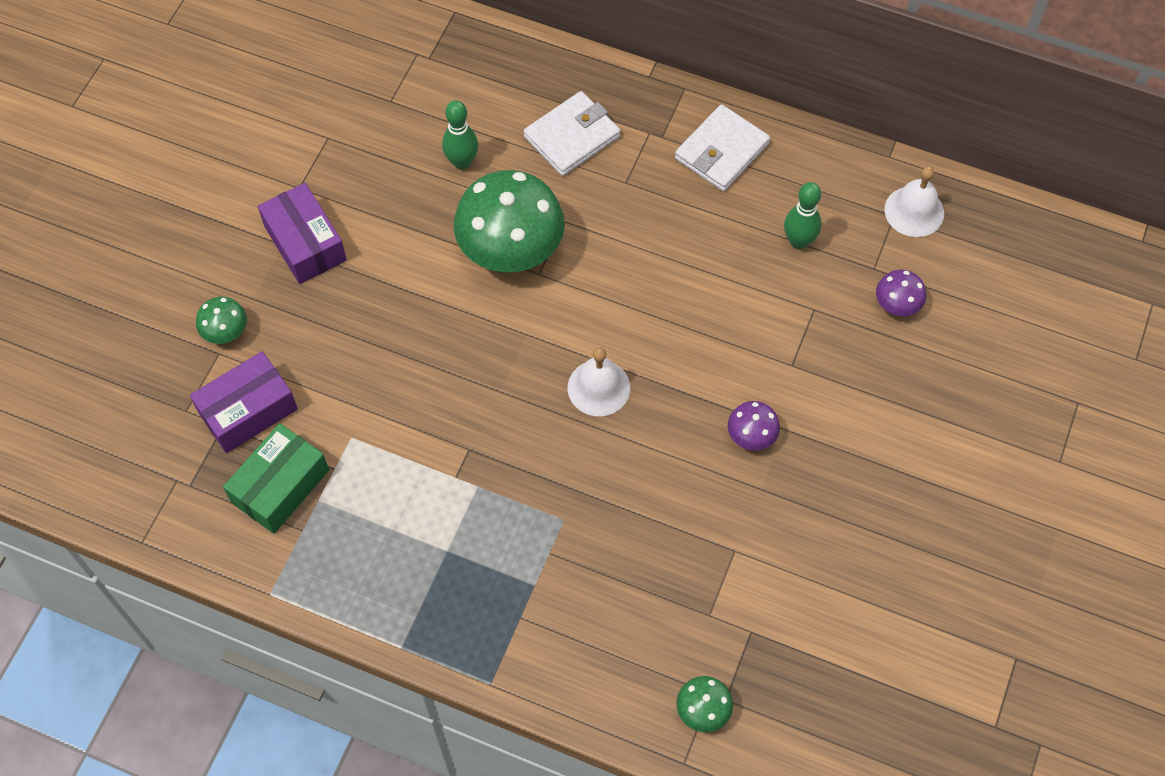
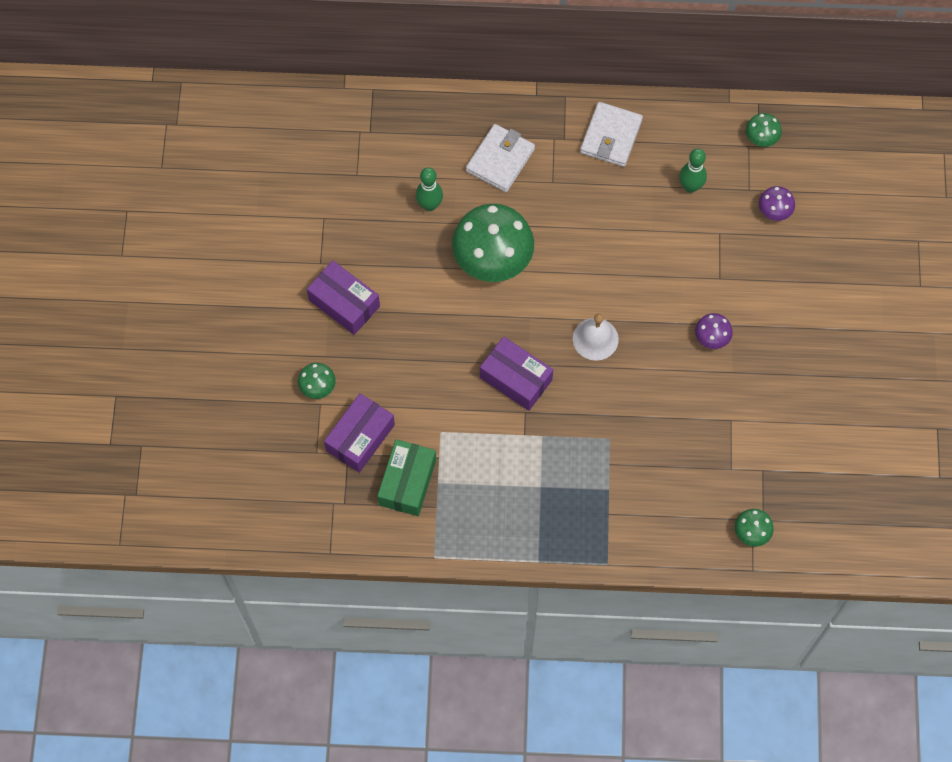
camera: 20 degrees left, 5 degrees up
(475, 403) = (515, 379): none -> purple box
(914, 211) = (761, 138): white bell -> green mushroom

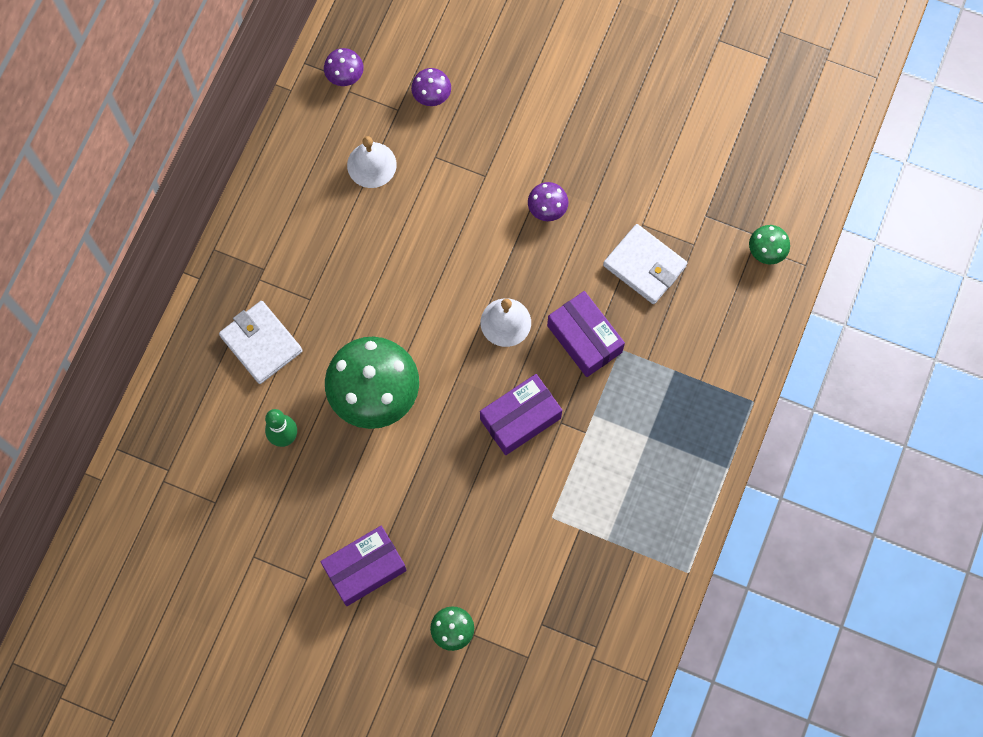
camera: 70 degrees left, 5 degrees up
(360, 437) = (528, 604): purple box -> purple box (584, 339)
(407, 482) = (596, 571): green box -> none
(610, 136) = (281, 221): white wallet -> white wallet (644, 266)
(690, 187) = (371, 165): green bowling pin -> white bell
(761, 138) = (345, 75): green mushroom -> purple mushroom

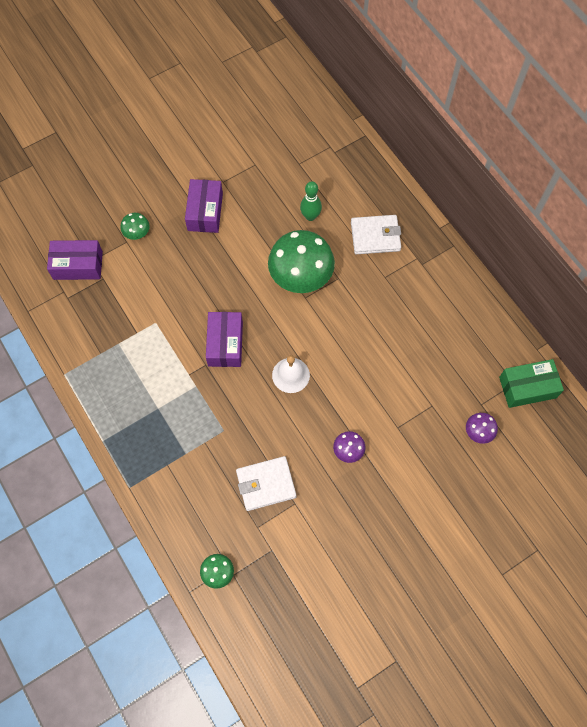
camera: 125 degrees right, 5 degrees down
(345, 75) = (527, 387): purple mushroom -> green box
(371, 165) = (451, 364): white bell -> none
(584, 339) = (246, 413): purple box -> purple box (78, 265)

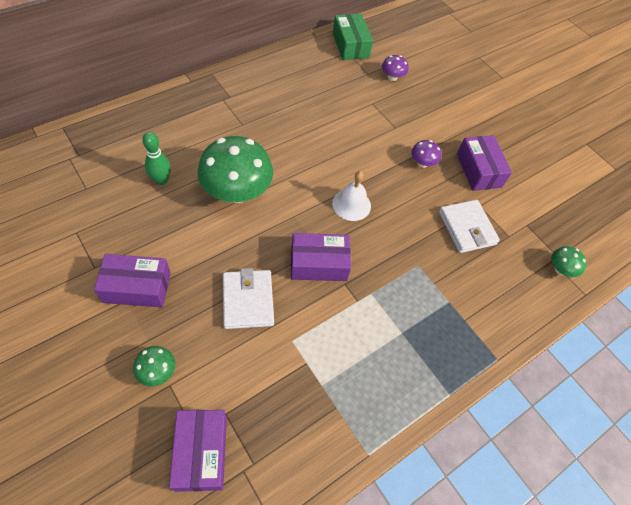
camera: 100 degrees left, 10 degrees down
(342, 511) = (478, 170): none -> purple box
(375, 236) = (194, 128): white wallet -> white wallet (248, 300)

